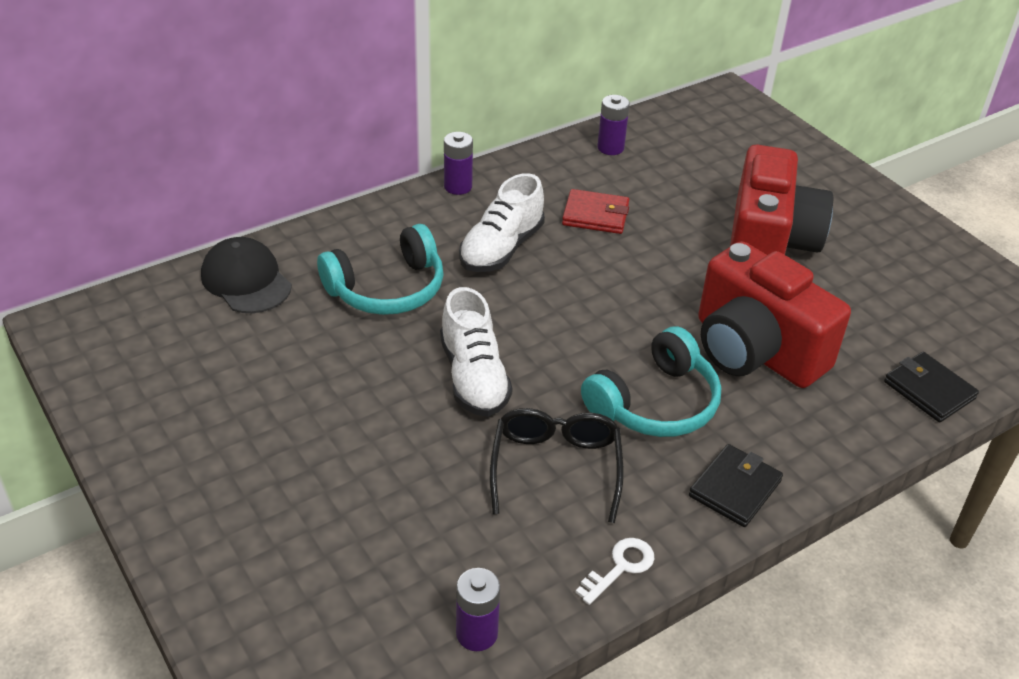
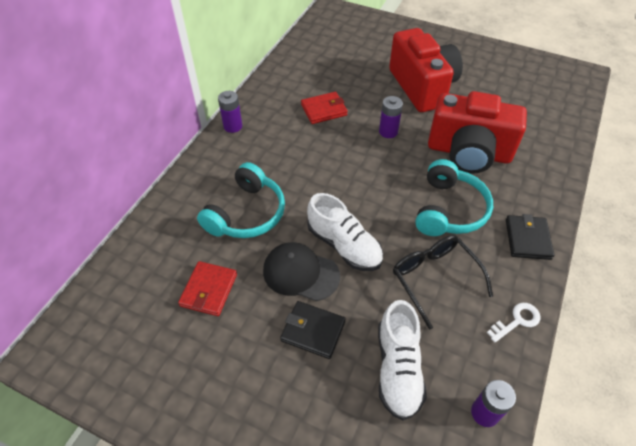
camera: 30 degrees left, 10 degrees up
(246, 280) = (152, 253): black cap -> black cap (300, 273)
(274, 346) = (209, 290): none -> red wallet
(501, 248) = (290, 155): white shoe -> white shoe (398, 368)
(610, 148) = (297, 65): purple battery -> purple battery (388, 132)
(620, 567) = (517, 321): white key -> white key turned 45 degrees clockwise
(929, 390) = (560, 134): black wallet -> black wallet (313, 331)

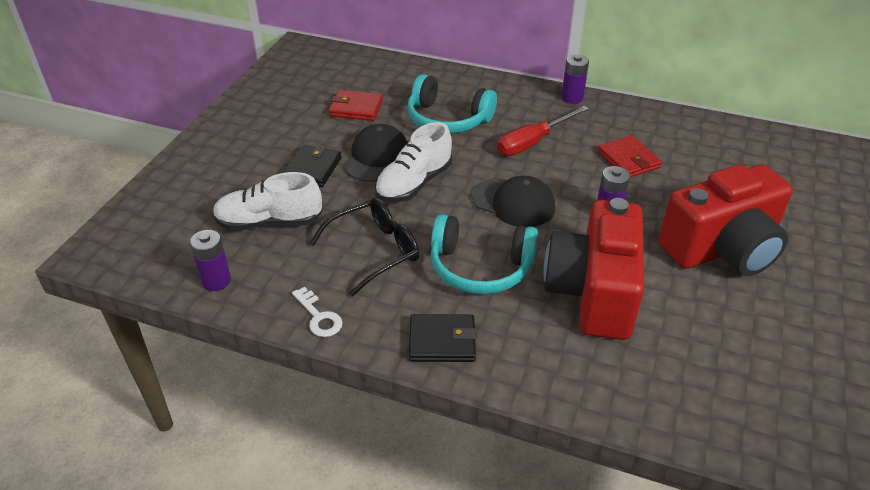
camera: 85 degrees right, 10 degrees down
(293, 159) = (533, 142): none -> red screwdriver
(373, 181) = (514, 203): none -> black cap

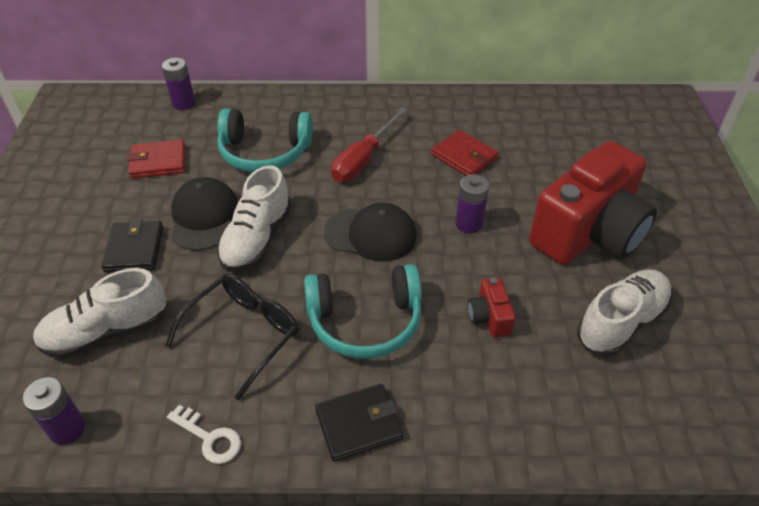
camera: 20 degrees left, 5 degrees up
(572, 98) = (383, 100): purple battery -> purple battery (183, 103)
(593, 292) = (489, 317): red camera -> red camera, size x0.40
(719, 328) = (621, 322): none -> white shoe

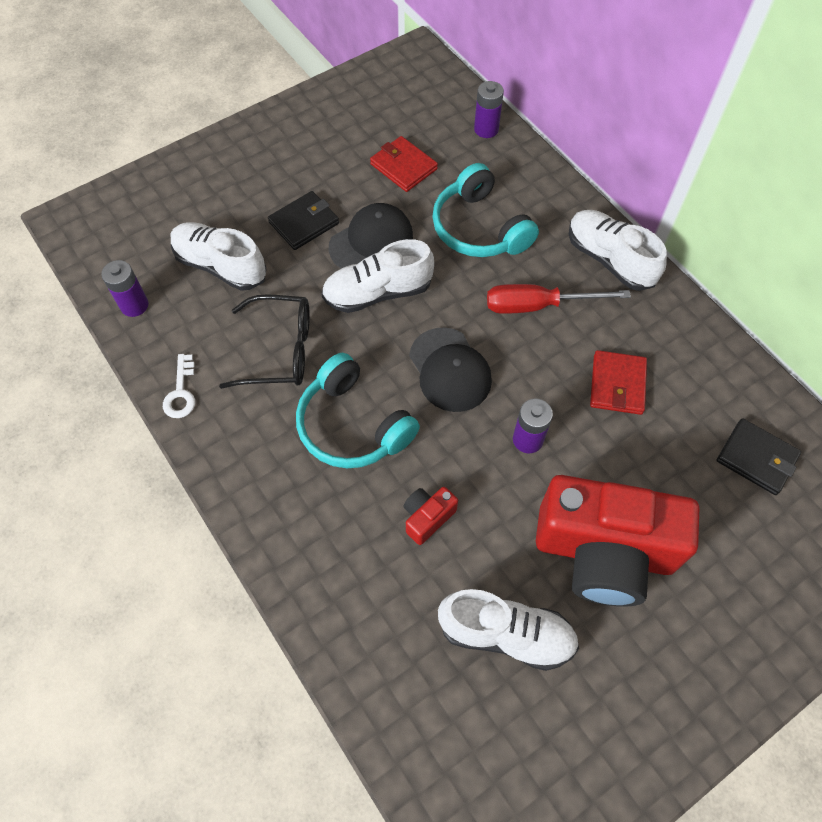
camera: 55 degrees right, 15 degrees up
(359, 424) = (254, 481): black wallet -> black wallet (756, 458)
(363, 107) = (609, 260): none -> white shoe

